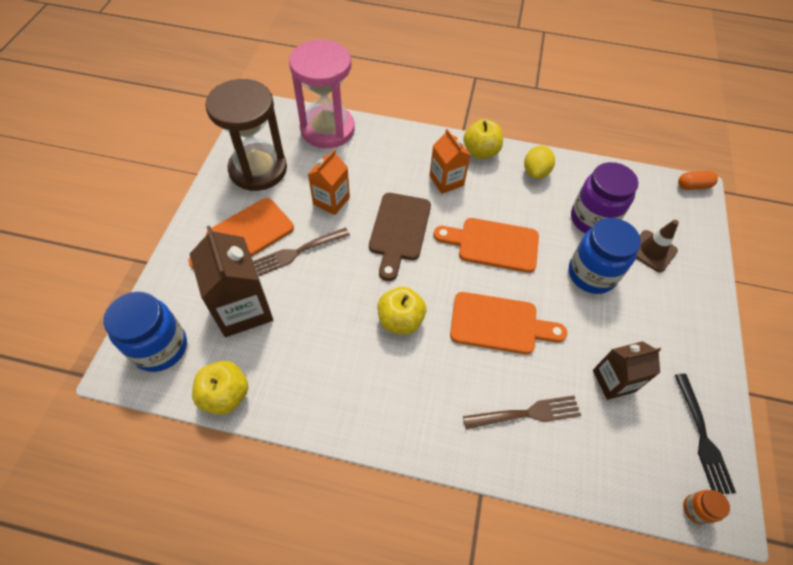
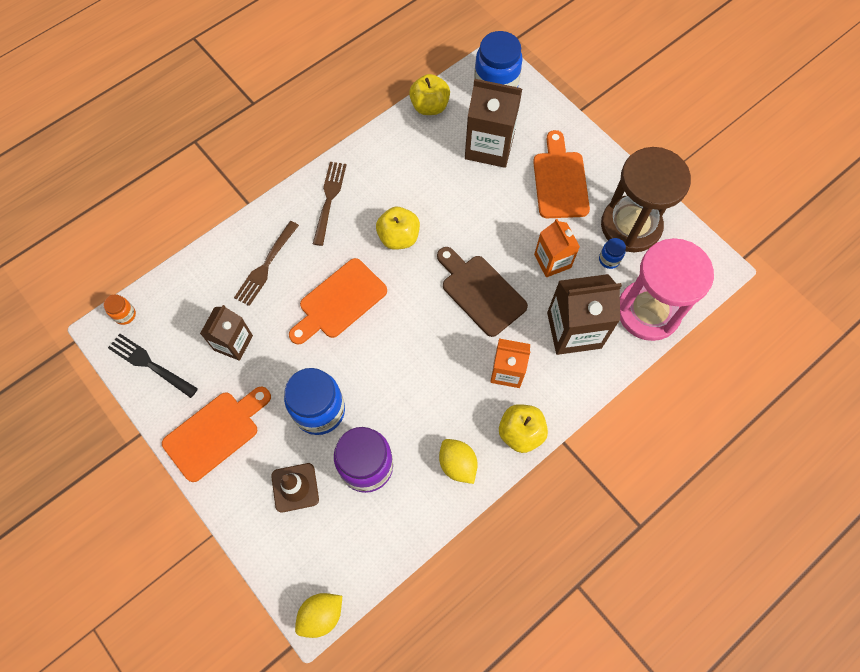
camera: 130 degrees right, 10 degrees up
(297, 252) = (515, 206): brown fork -> brown fork (329, 199)
(301, 168) = (609, 259): none -> blue jar
(379, 160) = (574, 330): none -> brown carton
(492, 244) = (410, 355): orange cutting board -> orange cutting board (215, 432)
(693, 186) = (321, 615): orange capsule -> yellow lemon

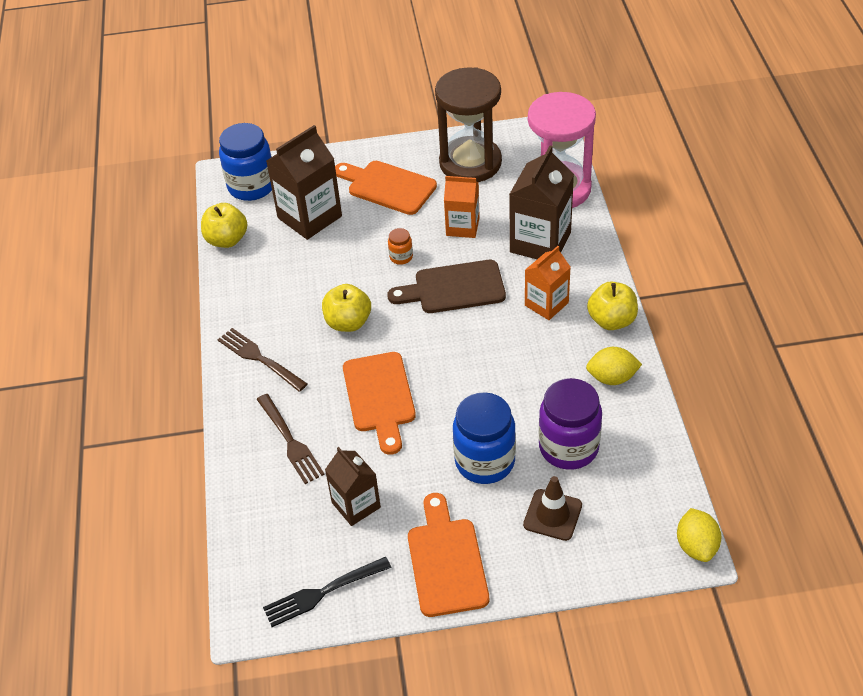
camera: 55 degrees left, 20 degrees down
(125, 315) = (243, 594): orange jar -> orange jar (401, 257)
(609, 259) = (491, 190): blue jar -> none

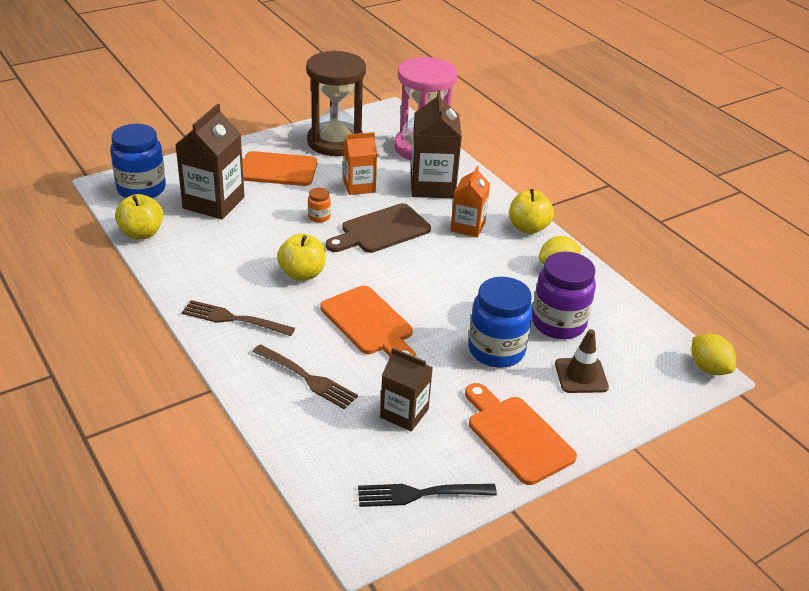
camera: 30 degrees left, 10 degrees down
(323, 592) = (420, 494): black fork -> black fork turned 45 degrees clockwise

